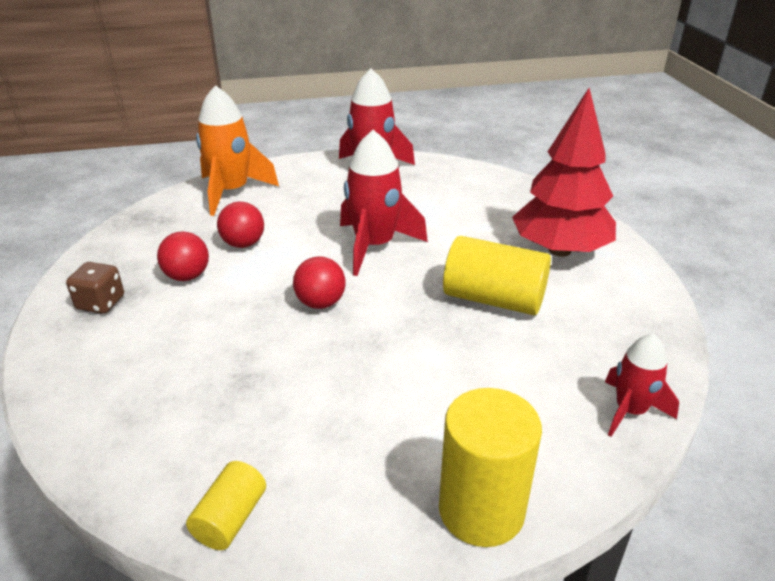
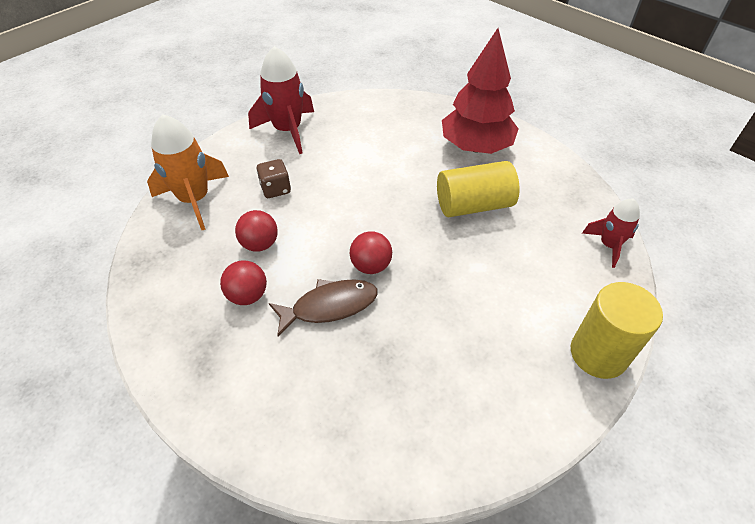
camera: 35 degrees left, 15 degrees up
(101, 303) = (204, 357): brown dice -> brown dice (275, 189)
(230, 518) = (481, 453): yellow cylinder -> none
(243, 317) = (329, 306): none -> brown fish
(374, 246) = (358, 199): red rocket -> none

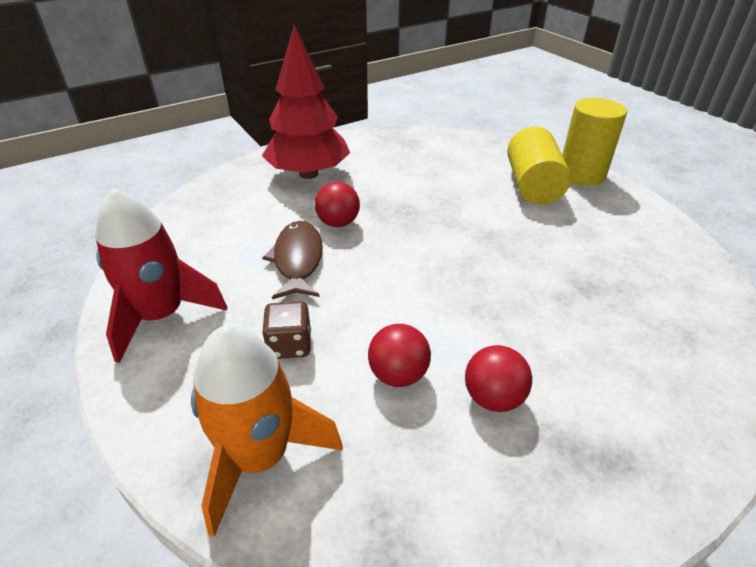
camera: 75 degrees left, 10 degrees down
(329, 306) = (520, 319): brown fish -> brown fish (298, 260)
(371, 266) = (463, 276): red ball -> red ball (338, 223)
(473, 205) = (395, 193): yellow cylinder -> yellow cylinder (532, 186)
(609, 245) = (469, 142): red rocket -> none

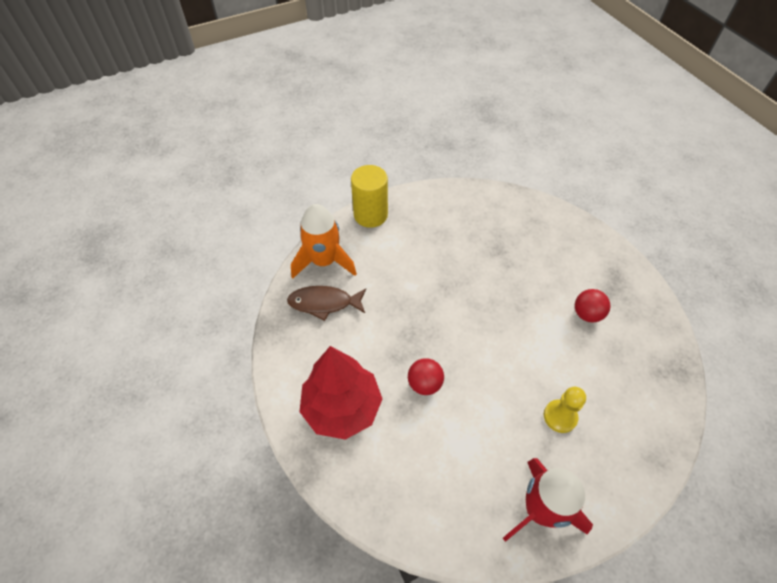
camera: 85 degrees left, 15 degrees up
(260, 457) = (641, 428): orange rocket -> orange rocket (324, 261)
(289, 345) = (560, 416): brown dice -> yellow pawn
(298, 260) = (473, 414): brown fish -> brown fish (324, 303)
(398, 375) = (577, 356): red ball -> none
(532, 186) = (383, 247): yellow cylinder -> none

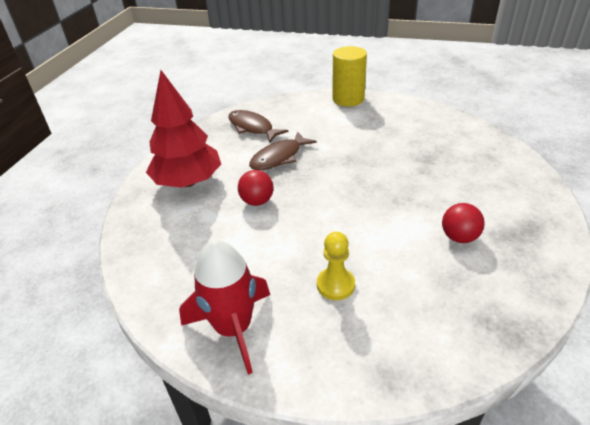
camera: 45 degrees right, 15 degrees down
(324, 261) = (282, 108): orange rocket -> none
(388, 323) = (279, 157): none -> brown fish

